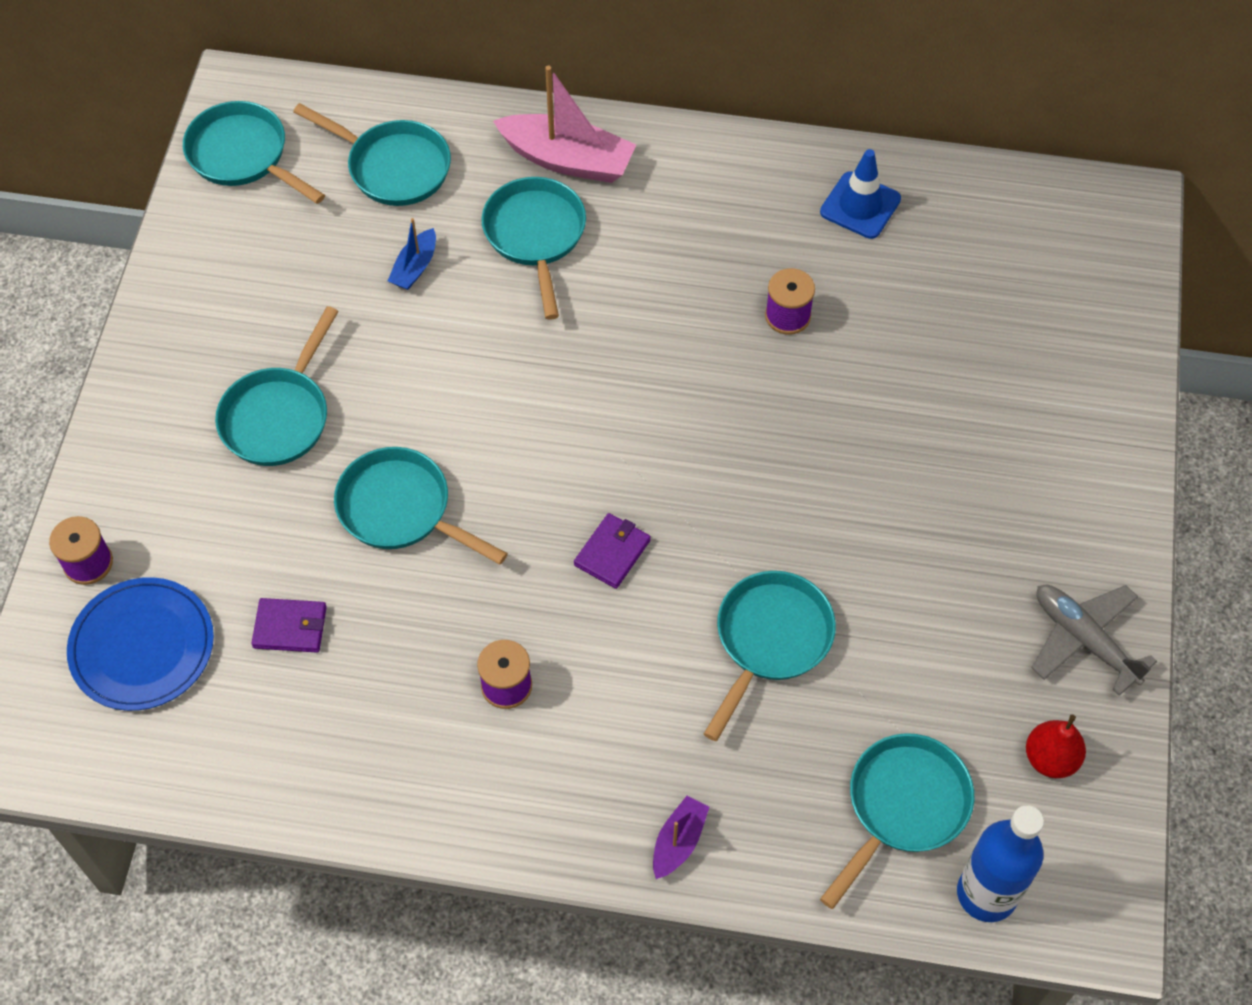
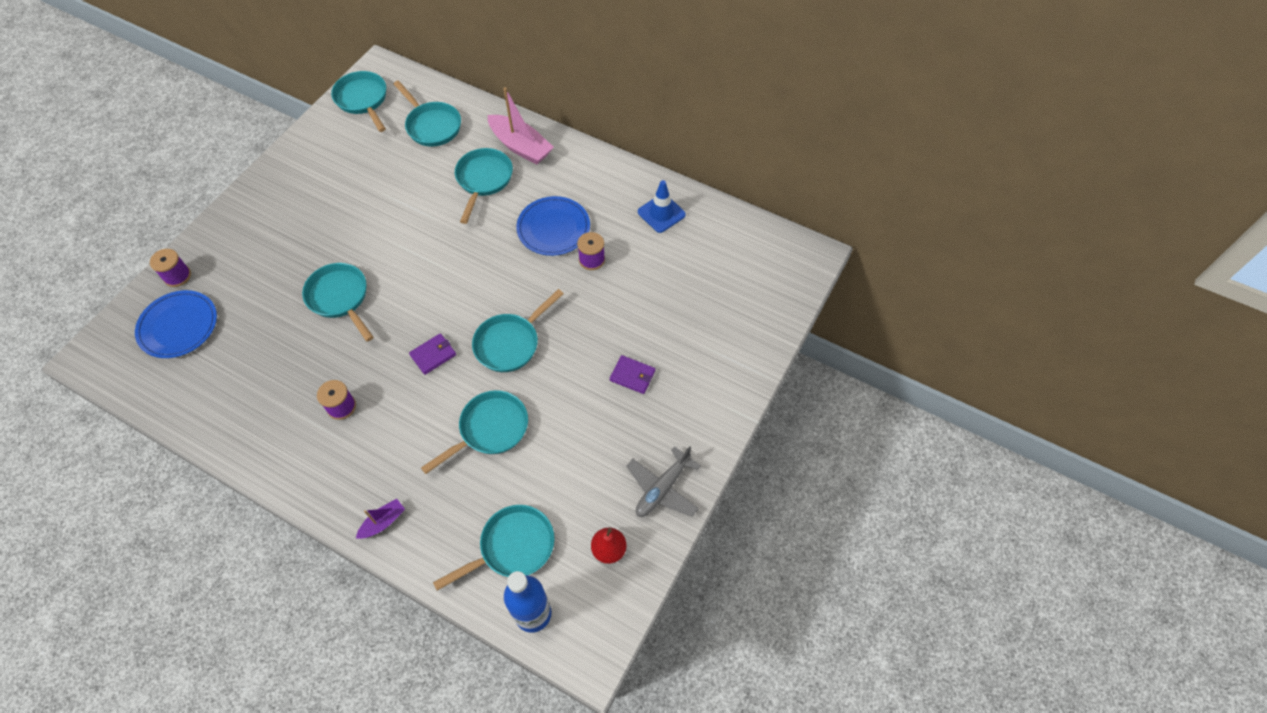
camera: 20 degrees right, 0 degrees up
(279, 416) = (307, 232): turquoise pan -> turquoise pan (510, 343)
(290, 627) = (253, 340): purple wallet -> purple wallet (632, 375)
(415, 267) = (415, 178): blue boat -> none
(697, 282) = (553, 228): none -> blue plate
(1084, 640) = (662, 488): grey plane -> grey plane turned 120 degrees counterclockwise

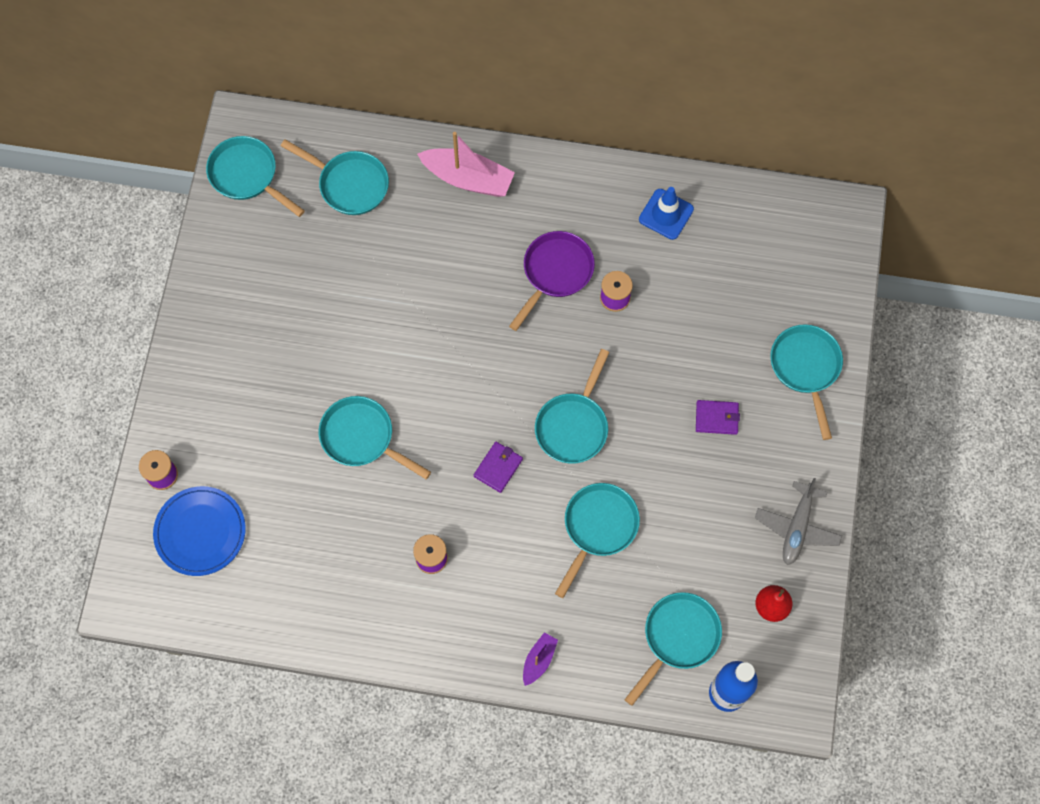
camera: 20 degrees left, 10 degrees up
(483, 180) = (447, 237): turquoise pan -> turquoise pan (806, 368)
(553, 228) = (555, 273): blue plate -> purple pan

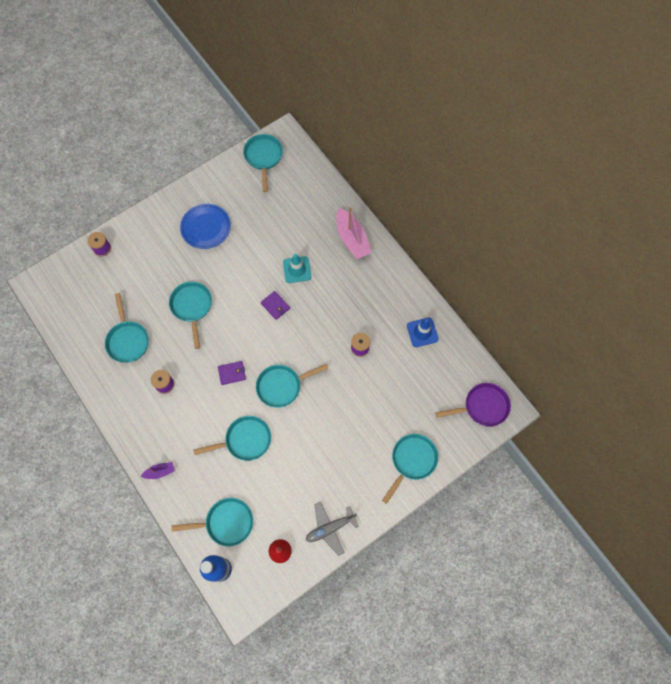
camera: 45 degrees right, 0 degrees up
(200, 532) = (91, 285): blue plate -> blue plate (206, 227)
(349, 184) = (300, 197): turquoise pan -> turquoise pan (128, 340)
(441, 275) = (297, 269): none -> turquoise traffic cone
(555, 273) = (346, 313): purple pan -> purple pan (482, 407)
(717, 418) = (347, 443): purple wallet -> purple wallet (275, 306)

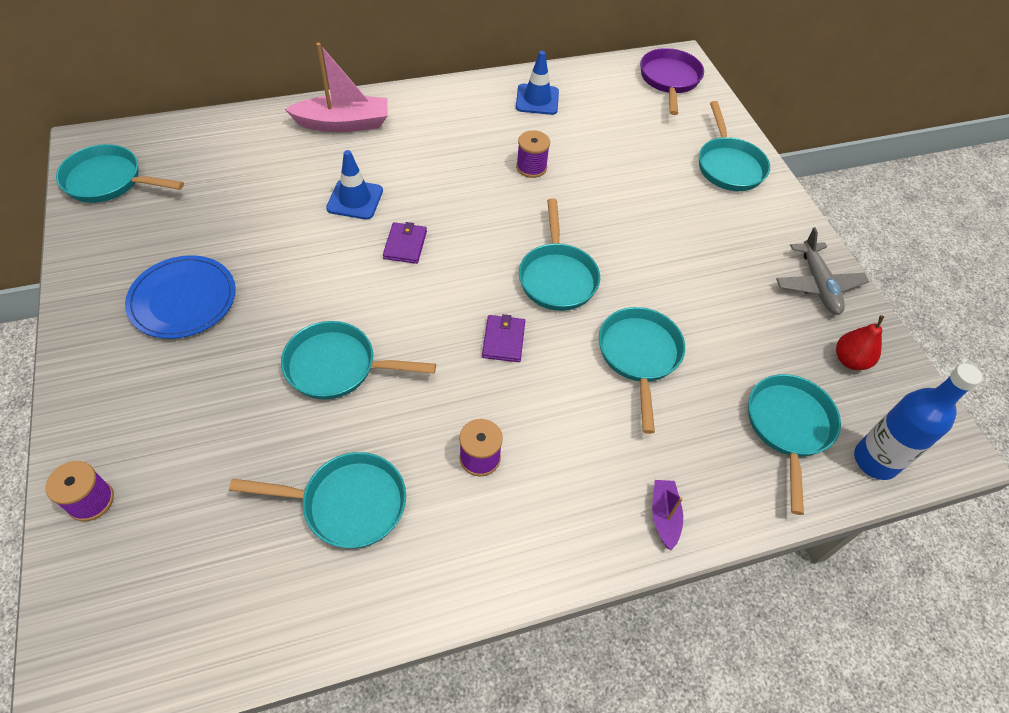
camera: 75 degrees left, 15 degrees down
(275, 306) = (405, 245): purple wallet -> purple wallet turned 60 degrees counterclockwise
(297, 269) = (355, 199): turquoise traffic cone -> blue traffic cone
(412, 461) = (729, 166): turquoise pan -> turquoise pan turned 150 degrees counterclockwise

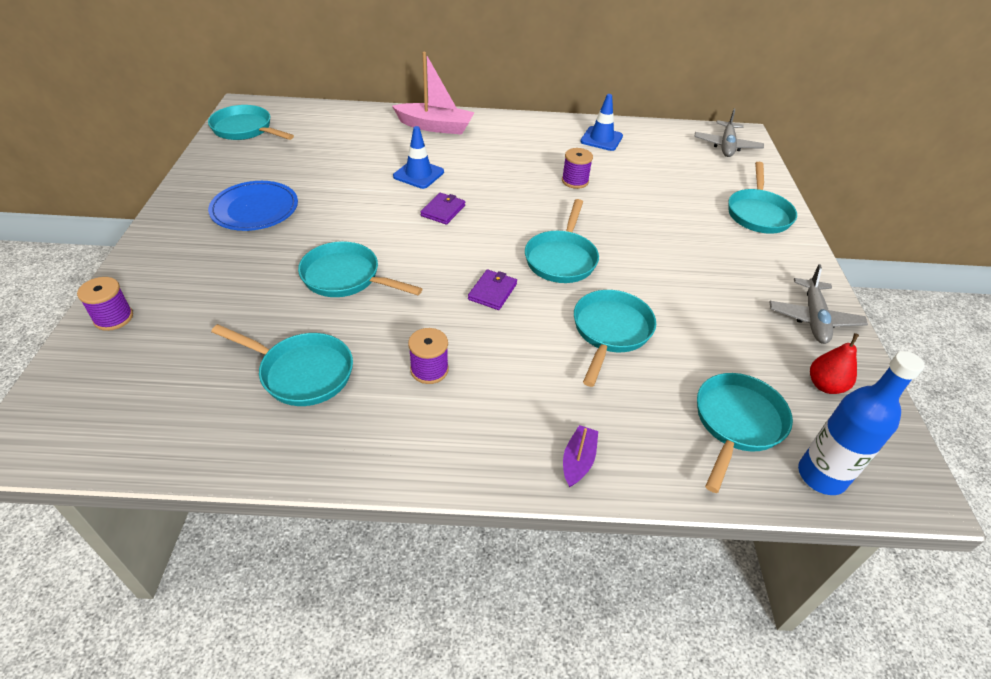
camera: 20 degrees right, 10 degrees down
(669, 80) = (726, 146): purple pan -> grey plane

